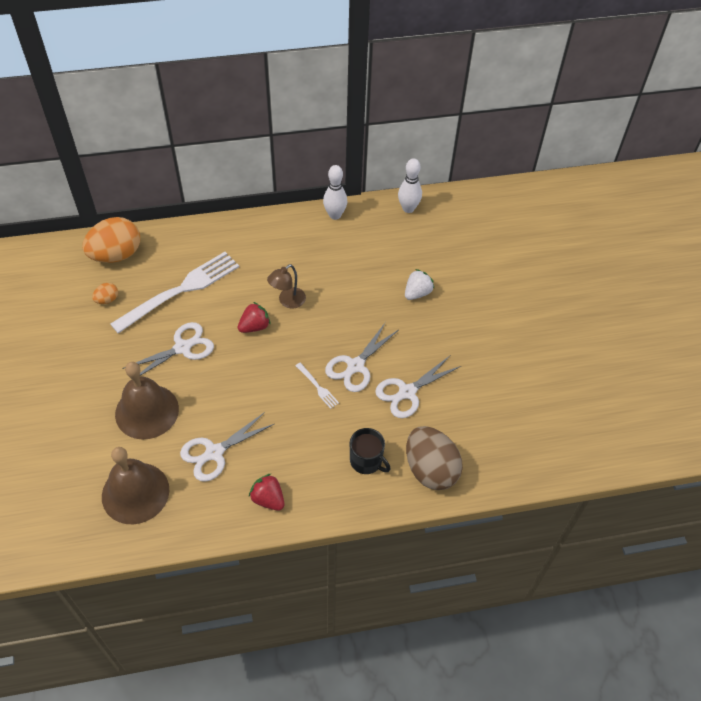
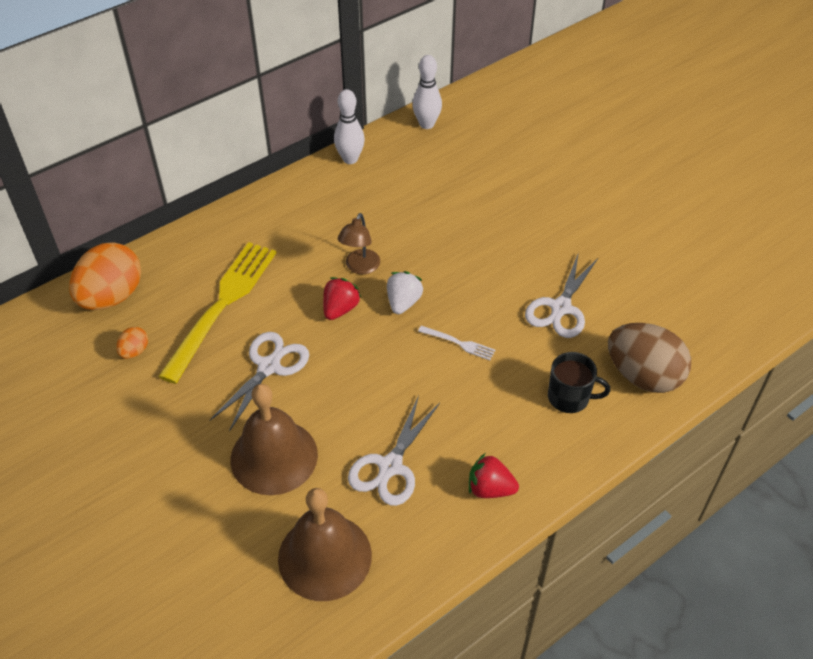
camera: 25 degrees left, 5 degrees down
(181, 290) = (222, 304): white fork -> yellow fork
(355, 366) = (485, 304): white scissors -> none
(417, 293) = (498, 204): white strawberry -> white strawberry (403, 302)

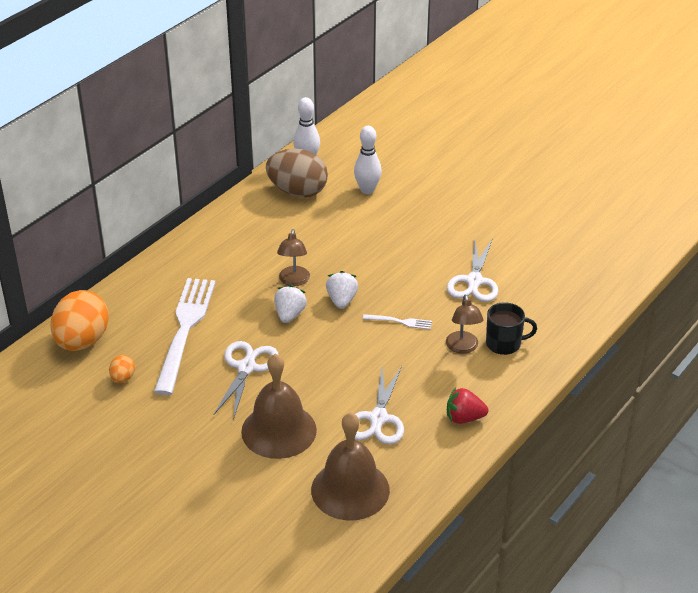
camera: 15 degrees left, 10 degrees down
(222, 304) = (185, 329): yellow fork -> white fork
(340, 309) = (289, 315): red strawberry -> white strawberry
(350, 159) = (250, 199): white bowling pin -> white bowling pin (367, 190)
(519, 392) = (463, 348): none -> brown lamp
(643, 376) = (557, 318): brown egg -> brown egg (297, 192)

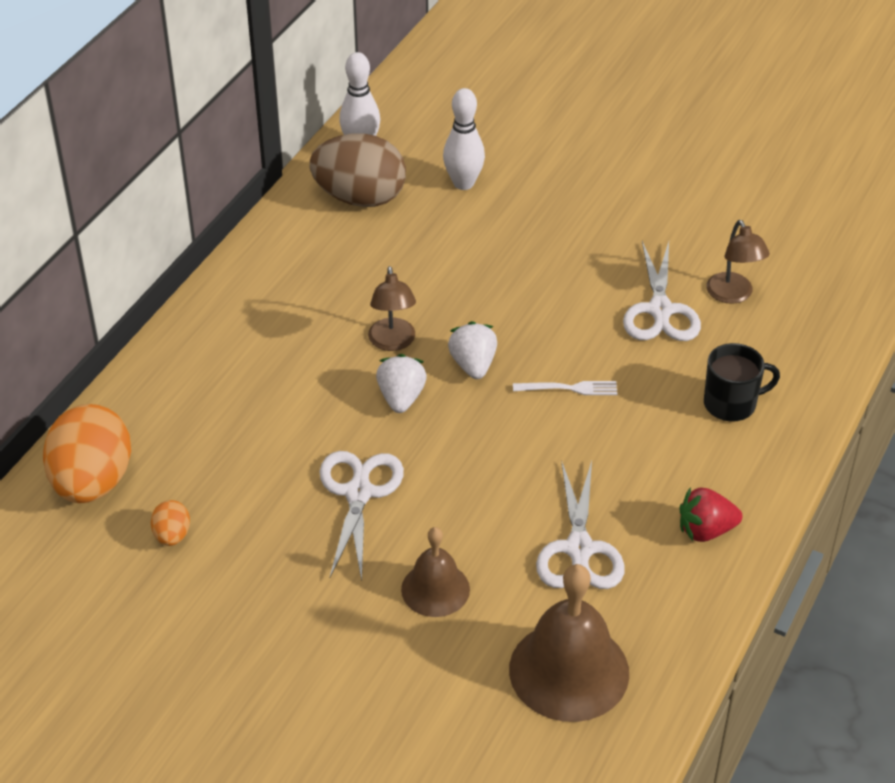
camera: 10 degrees left, 5 degrees up
(185, 329) = (247, 442): white fork -> none
(279, 430) = (435, 589): brown bell -> brown bell, size x0.59
(463, 348) = (673, 418): brown lamp -> brown lamp (733, 295)

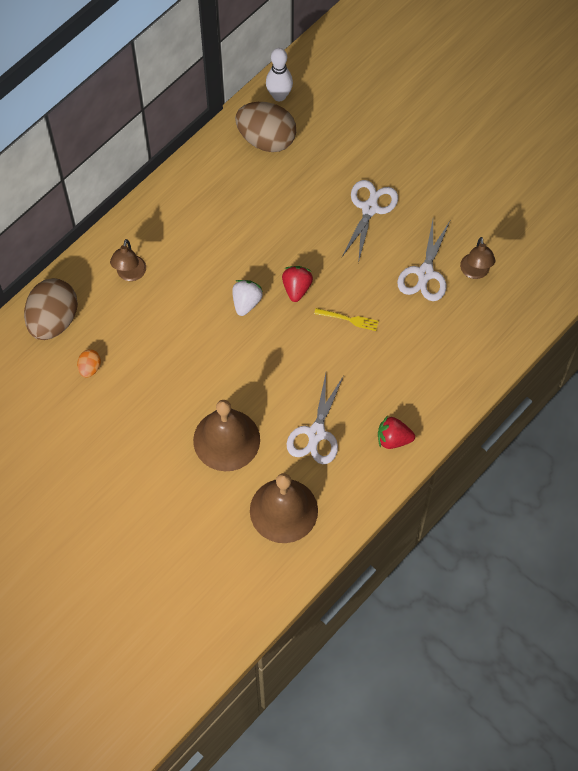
camera: 15 degrees right, 20 degrees up
(92, 483) = (53, 320): orange egg -> brown egg
(358, 493) = (202, 364): white scissors -> white scissors (369, 208)
(392, 342) = (253, 259): brown lamp -> brown lamp (130, 274)
(435, 589) = (226, 440): brown bell -> brown bell, size x1.68
(463, 183) = (335, 142): white bowling pin -> none
(473, 365) = (296, 288): white strawberry -> red strawberry
(570, 388) = (349, 319): white fork -> yellow fork
(731, 404) = (442, 354): black mug -> none

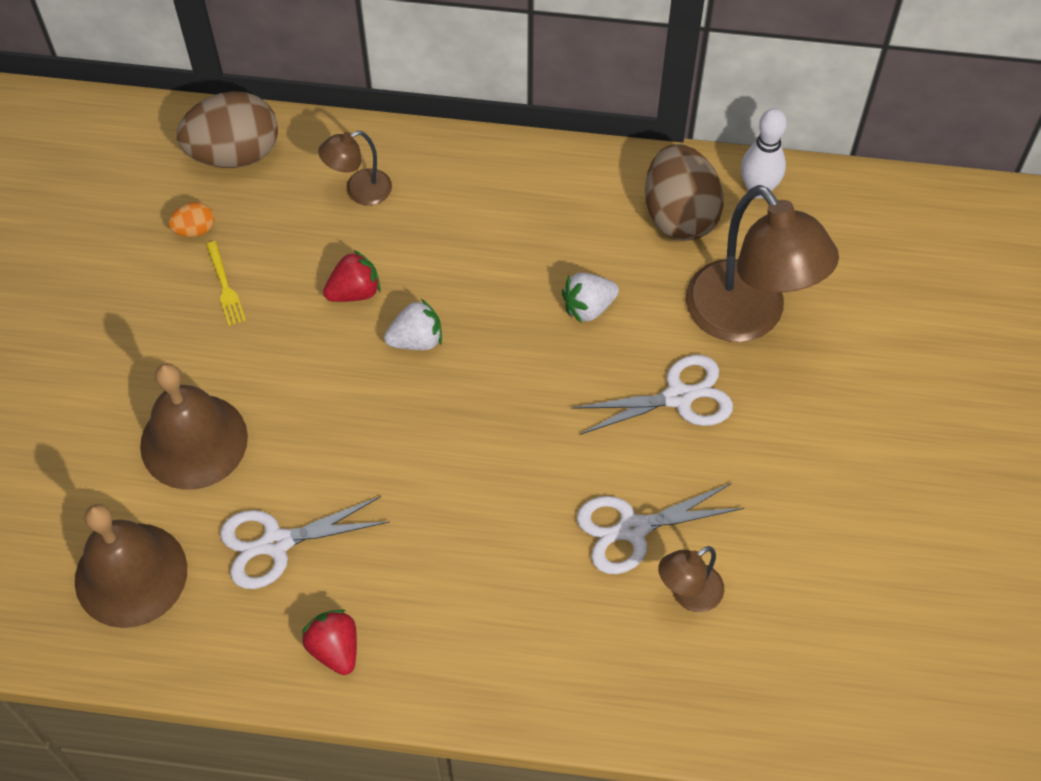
camera: 55 degrees right, 5 degrees down
(288, 214) = (588, 307): none -> white strawberry
(296, 288) = (483, 385): red strawberry -> red strawberry (354, 292)
(349, 150) = (747, 318): none -> brown lamp
(349, 319) = (484, 477): yellow fork -> yellow fork (225, 287)

